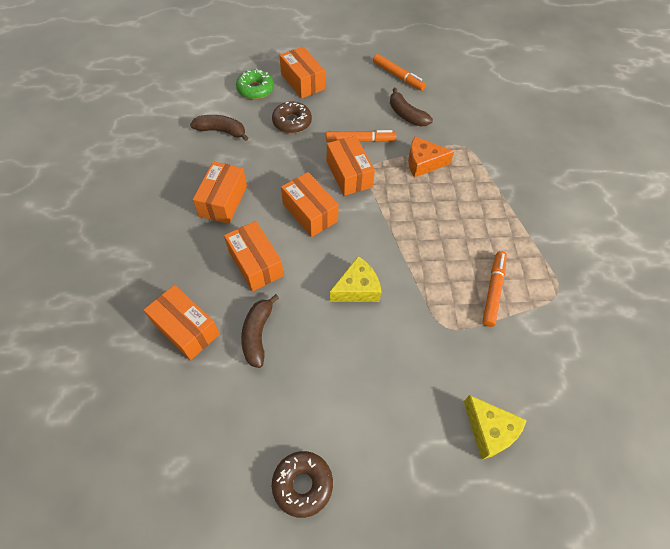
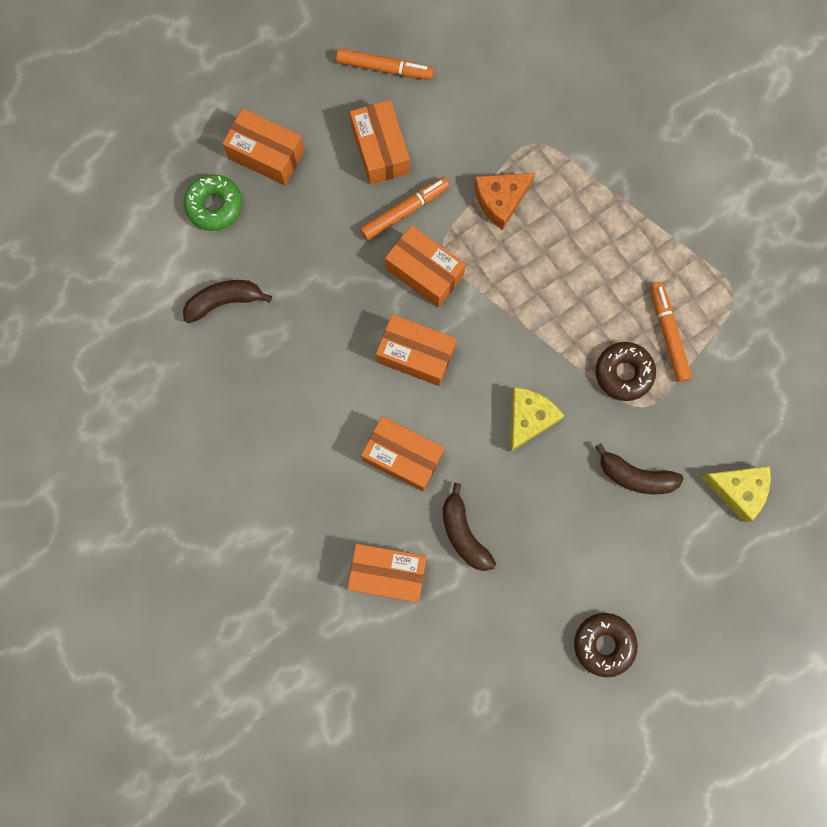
camera: 30 degrees left, 20 degrees up
(223, 201) = (306, 400): orange box -> orange box (380, 150)
(292, 122) = (301, 233): brown donut -> brown donut (623, 373)
(406, 115) = (435, 133): brown banana -> brown banana (635, 476)

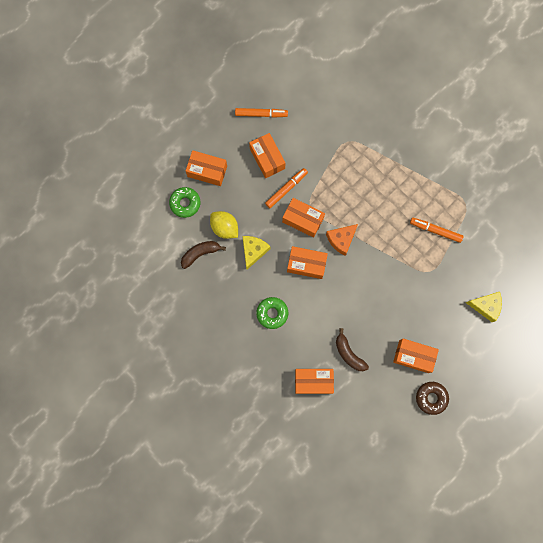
camera: 10 degrees left, 0 degrees up
(278, 262) = (225, 228): none -> yellow lemon
(335, 434) = (272, 313): none -> green donut
(403, 456) = (309, 319): orange box -> orange box (413, 356)
(500, 200) = (335, 175): orange cheese -> orange cheese (341, 240)
(529, 419) = (371, 288): yellow cheese -> yellow cheese (253, 251)
(623, 373) = (416, 255): brown donut -> none
(635, 476) = (432, 308): brown banana -> none
(668, 334) = (435, 231): orange marker -> orange marker turned 45 degrees counterclockwise

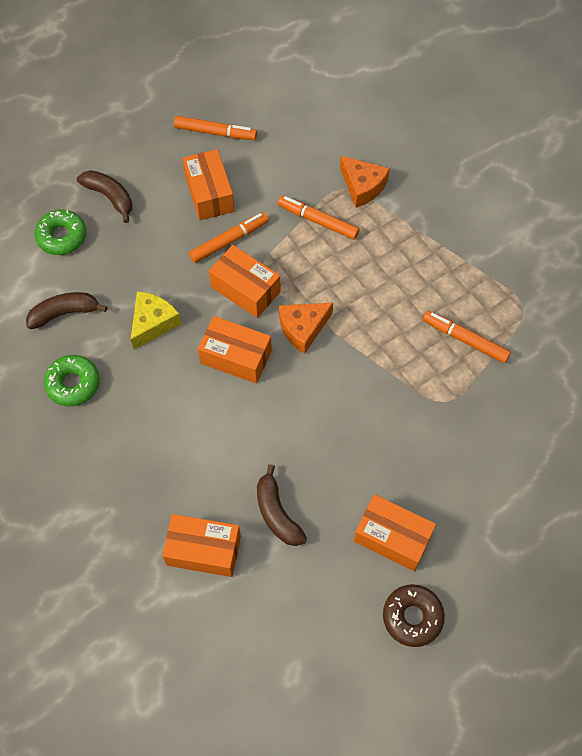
camera: 10 degrees right, 15 degrees down
(207, 171) = (110, 197): orange box -> brown banana
(225, 228) = (115, 281): yellow lemon -> none
(272, 313) = (159, 424): green donut -> green donut (73, 384)
(336, 166) = (318, 221): none -> orange marker
(359, 138) = (362, 187): none -> orange cheese
(486, 306) = (536, 474): yellow cheese -> none

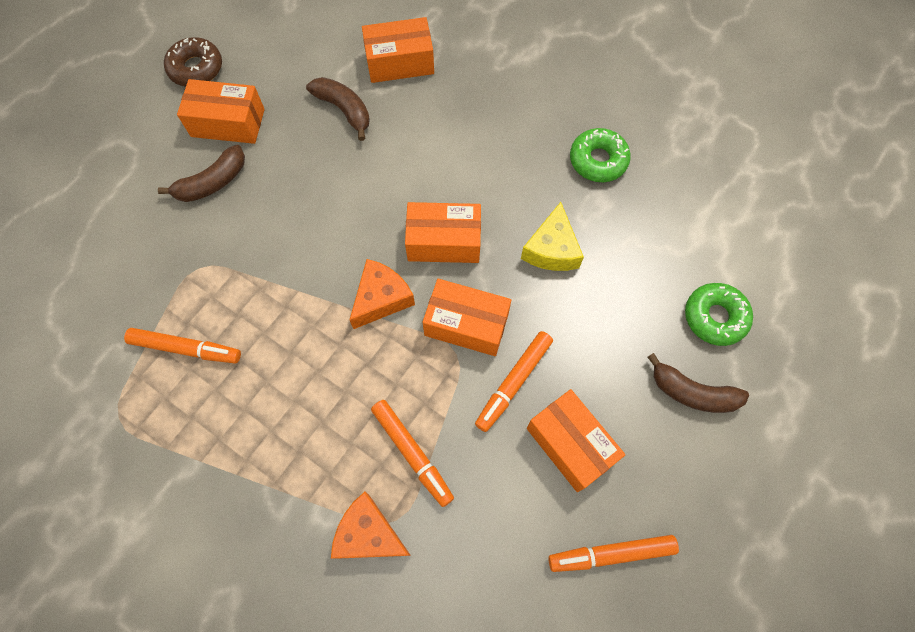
camera: 160 degrees right, 5 degrees up
(65, 313) = (652, 228): brown banana -> brown banana (212, 183)
(318, 221) = (412, 453): orange marker -> orange marker turned 45 degrees clockwise

